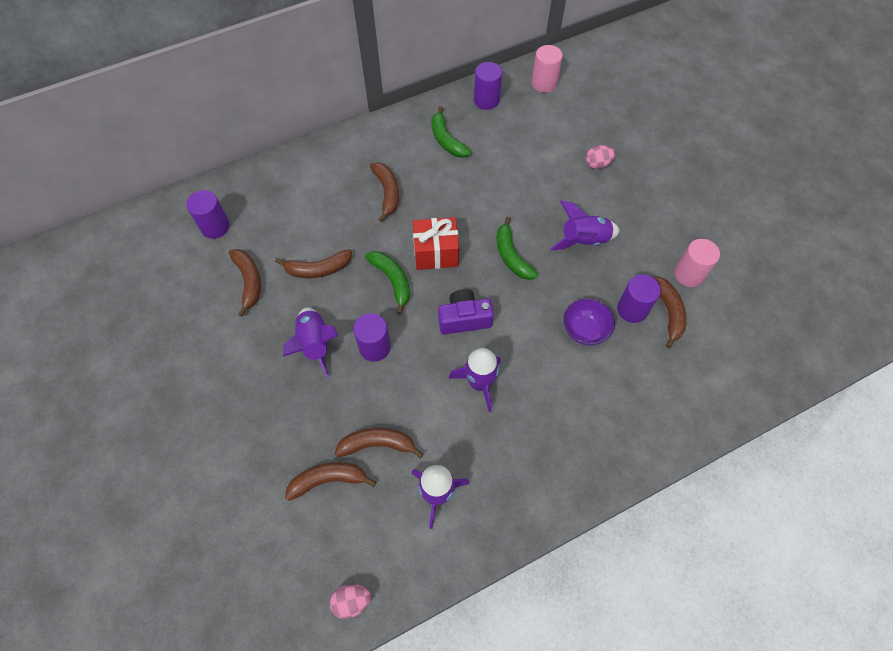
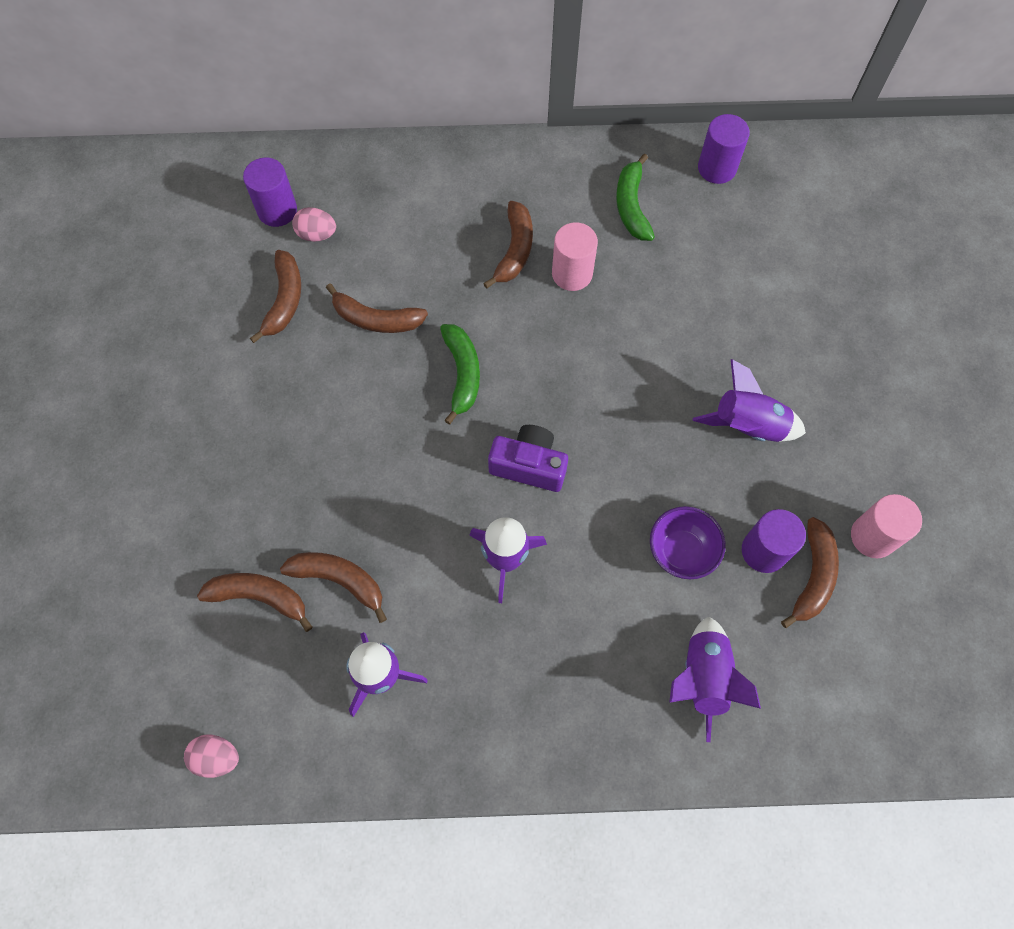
camera: 25 degrees right, 5 degrees up
(315, 344) = (325, 417): purple rocket -> purple rocket (703, 678)
(374, 347) = (396, 453): purple cylinder -> none
(436, 253) = (537, 360): red gift -> none
(511, 256) = (636, 406): green banana -> none
(544, 83) = (813, 173): pink cylinder -> pink cylinder (572, 274)
(597, 164) = (827, 323): pink egg -> pink egg (317, 234)

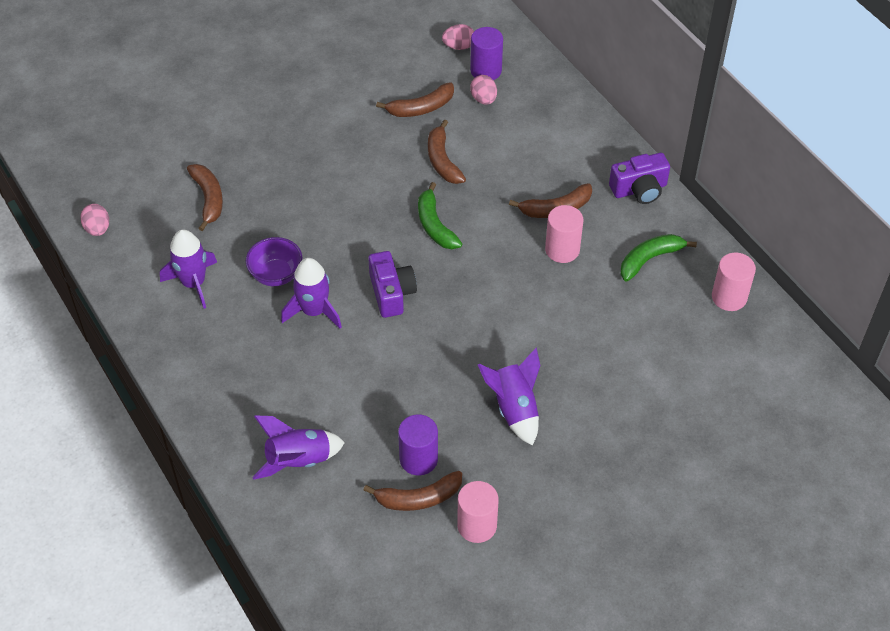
camera: 60 degrees right, 15 degrees down
(221, 217) = (459, 46): none -> pink egg
(339, 580) = (244, 232): brown banana -> none
(462, 374) = (435, 225): green banana -> green banana turned 105 degrees clockwise
(538, 165) = (639, 189): none -> purple camera
(681, 551) = (385, 409): purple bowl -> purple bowl (276, 275)
(717, 168) = (729, 297): purple cylinder -> pink cylinder

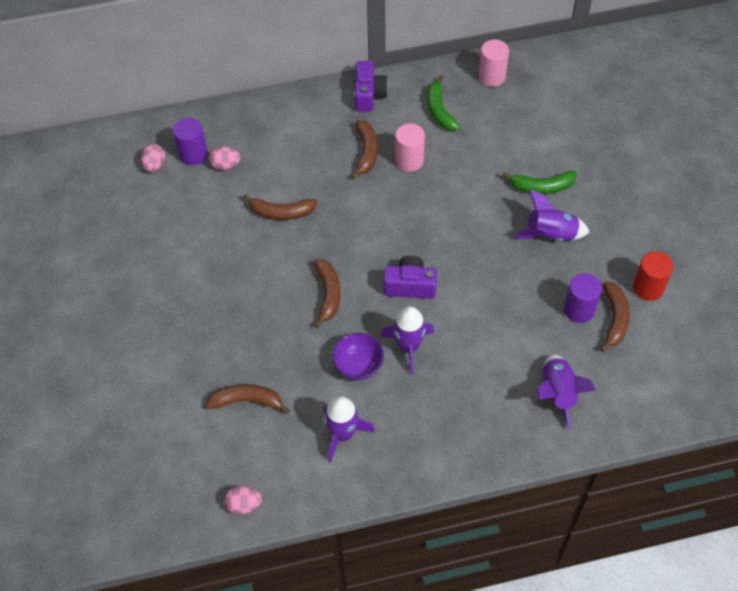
camera: 70 degrees left, 5 degrees up
(421, 108) = (214, 211): brown banana -> brown banana (328, 294)
(435, 225) = (350, 237): green banana -> green banana (541, 187)
(477, 525) = (648, 288): pink cylinder -> red cylinder

